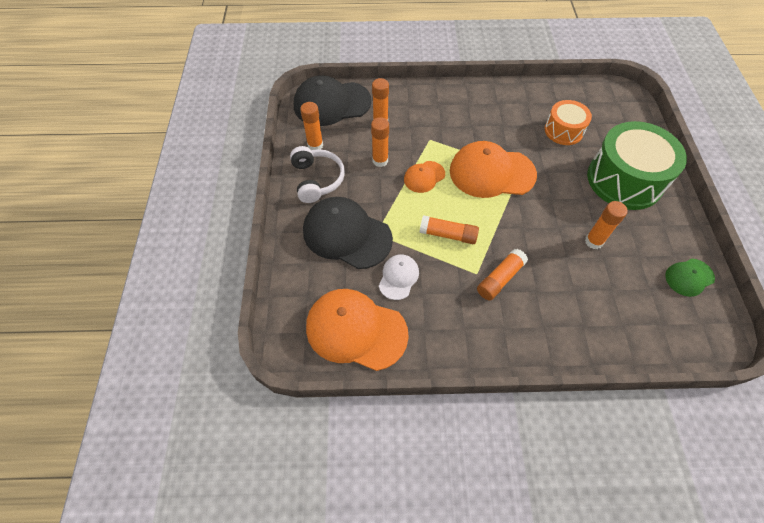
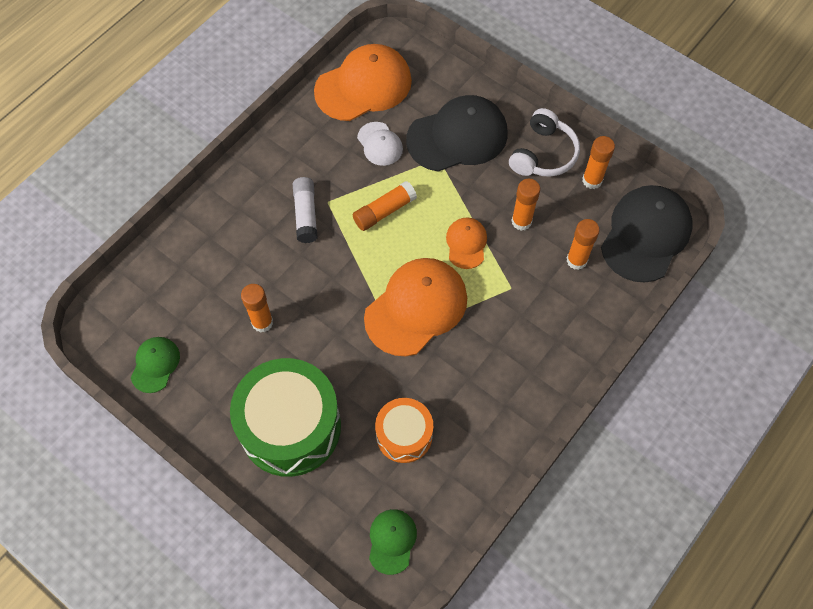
camera: 130 degrees right, 5 degrees up
(317, 179) = (543, 154): white headphones -> white headphones turned 90 degrees counterclockwise
(500, 279) = (306, 214): orange glue stick -> white glue stick
(613, 103) = (392, 541): none -> green cap

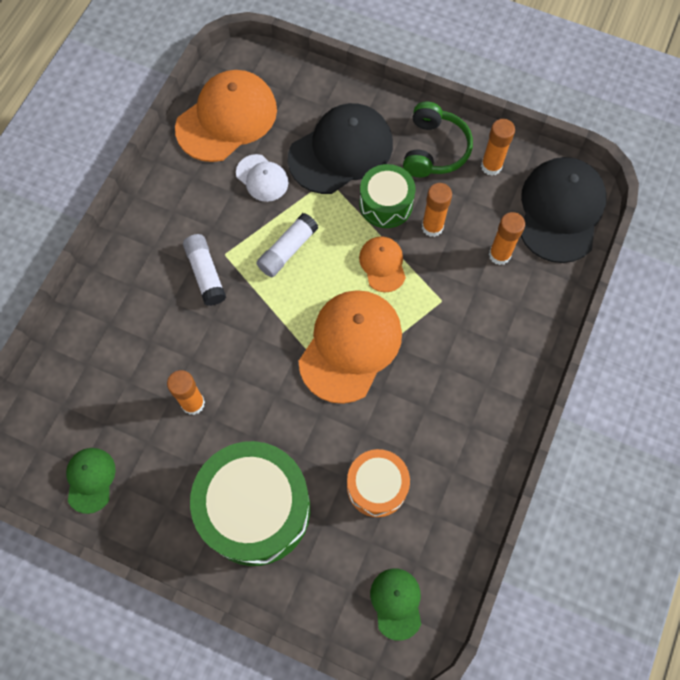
camera: 15 degrees left, 5 degrees up
(384, 211) = (287, 250): orange glue stick -> white glue stick
(485, 192) = (386, 204): none -> green drum
(543, 154) = (434, 149): white headphones -> green headphones

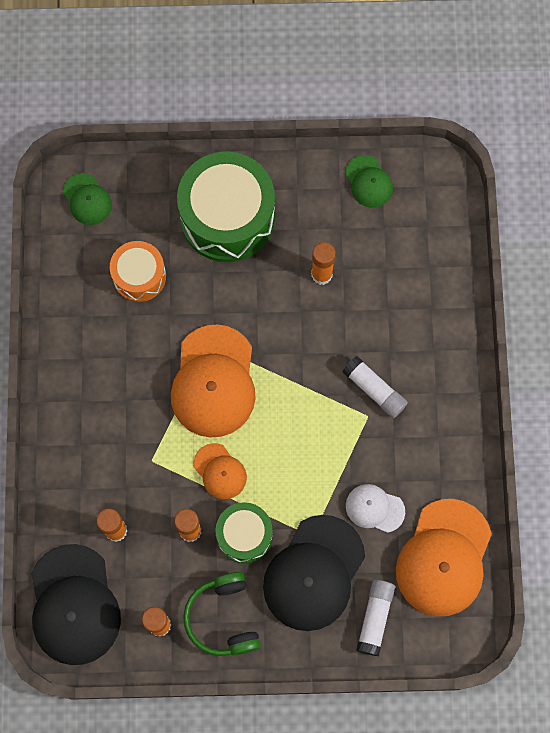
camera: 155 degrees right, 5 degrees up
(287, 250) = (313, 446): white glue stick -> white glue stick (375, 618)

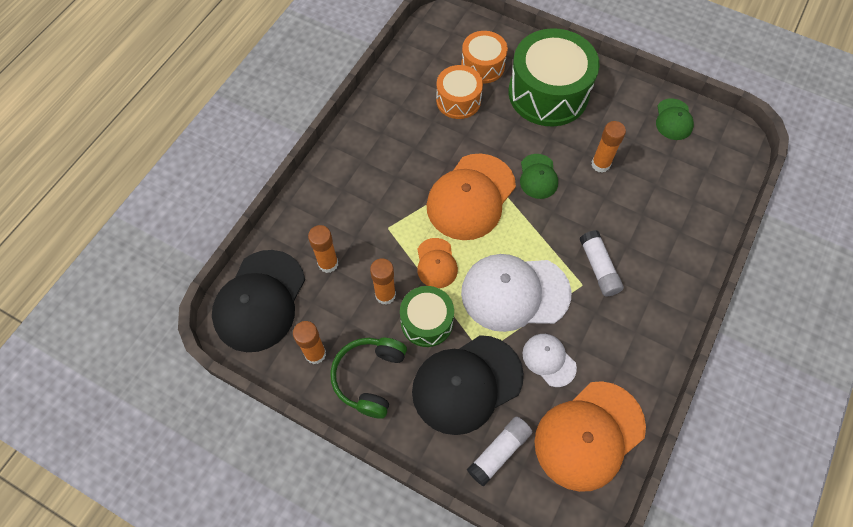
camera: 30 degrees right, 10 degrees down
(87, 199) = (451, 36): green cap -> green cap (538, 176)
(141, 219) = (483, 66): none -> orange drum
(310, 460) = (514, 293): none -> white cap

